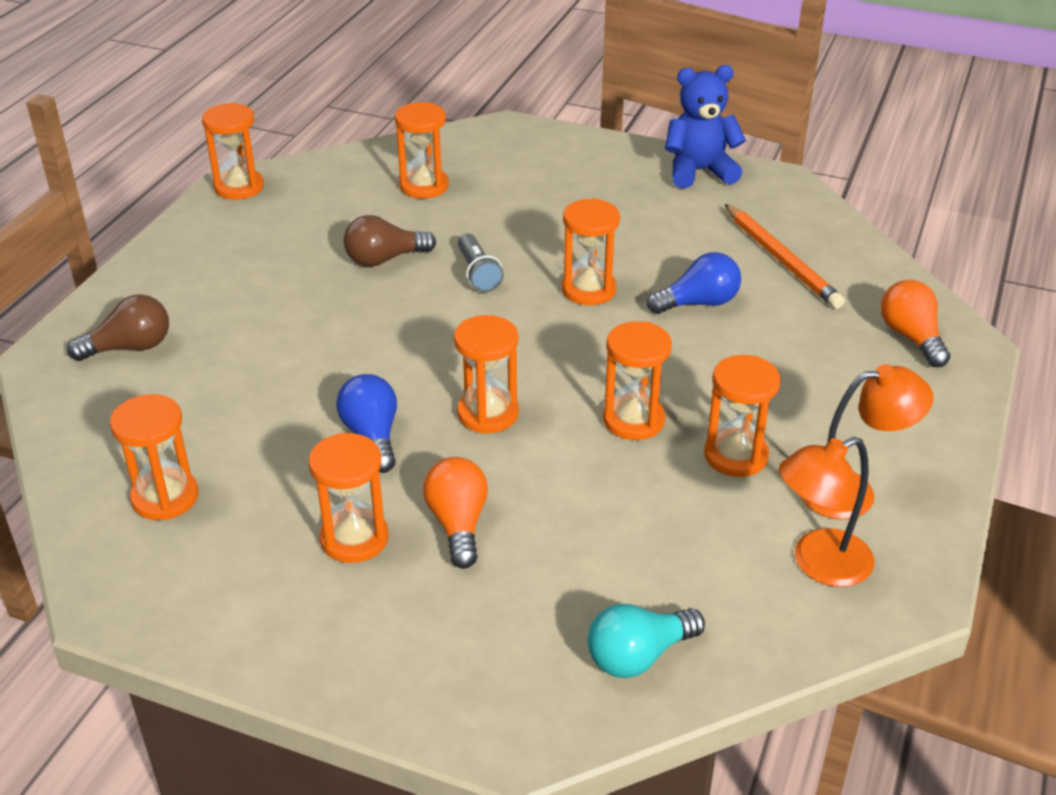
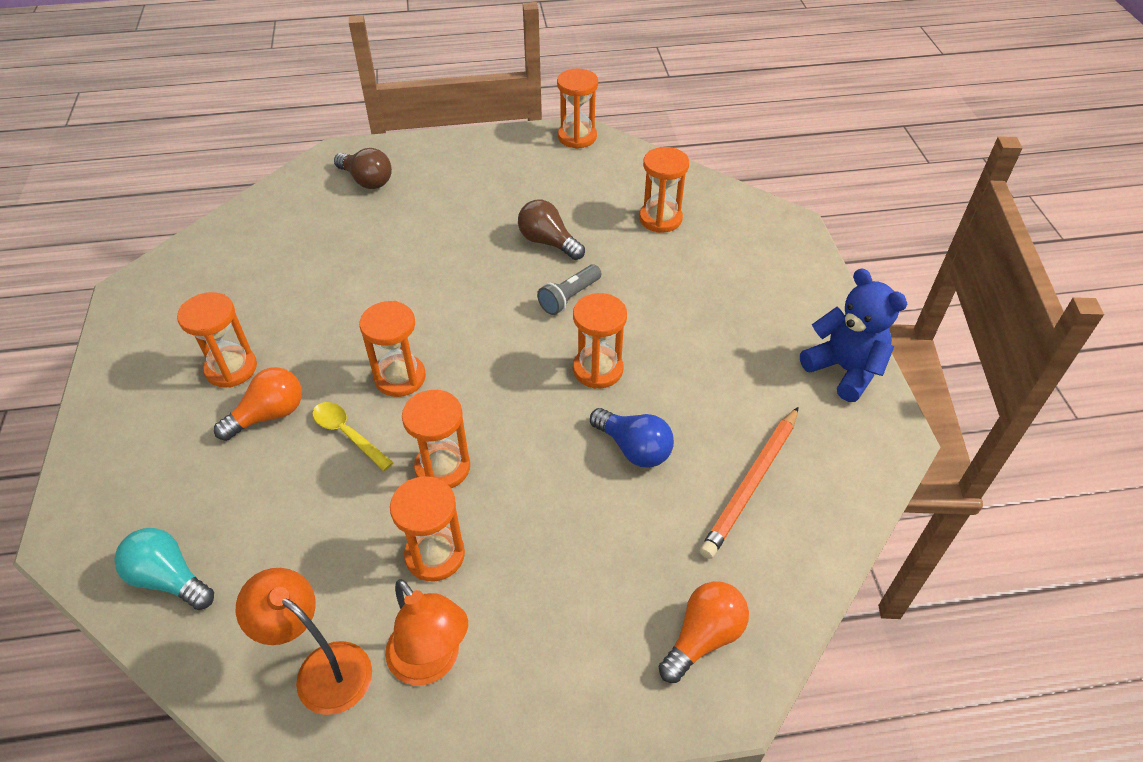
camera: 60 degrees right, 10 degrees up
(165, 497) = (232, 266): orange hourglass -> none
(372, 436) = (340, 329): blue light bulb -> none
(537, 472) = (347, 434): none -> yellow spoon

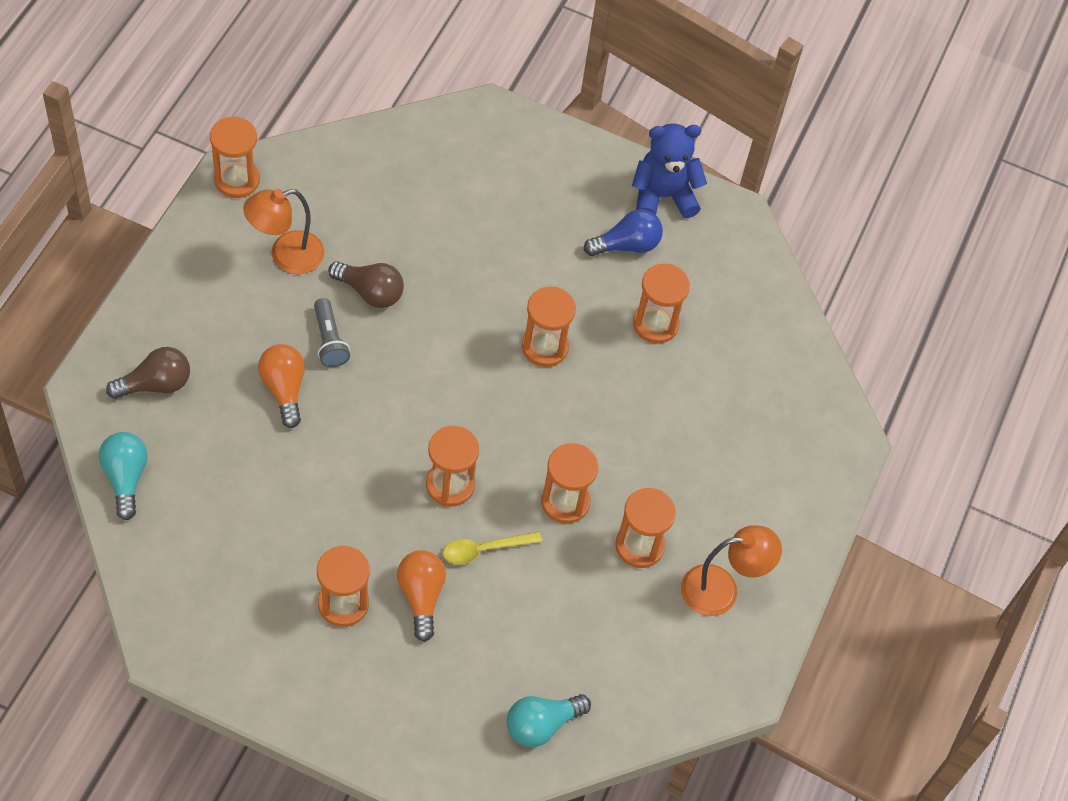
camera: 65 degrees left, 10 degrees up
(274, 203) = (125, 478): none -> turquoise light bulb
(322, 668) = (682, 655): orange lamp -> orange lamp (286, 256)
(548, 242) = (370, 292): brown light bulb -> brown light bulb turned 135 degrees counterclockwise
(569, 297) = (451, 318): grey flashlight -> grey flashlight (329, 341)
(633, 448) = (636, 372): blue light bulb -> blue light bulb (626, 245)
(660, 219) = (408, 194): orange hourglass -> orange hourglass (655, 324)
(703, 637) = (805, 429): orange light bulb -> orange light bulb (284, 389)
(751, 484) = (716, 323): orange pencil -> none

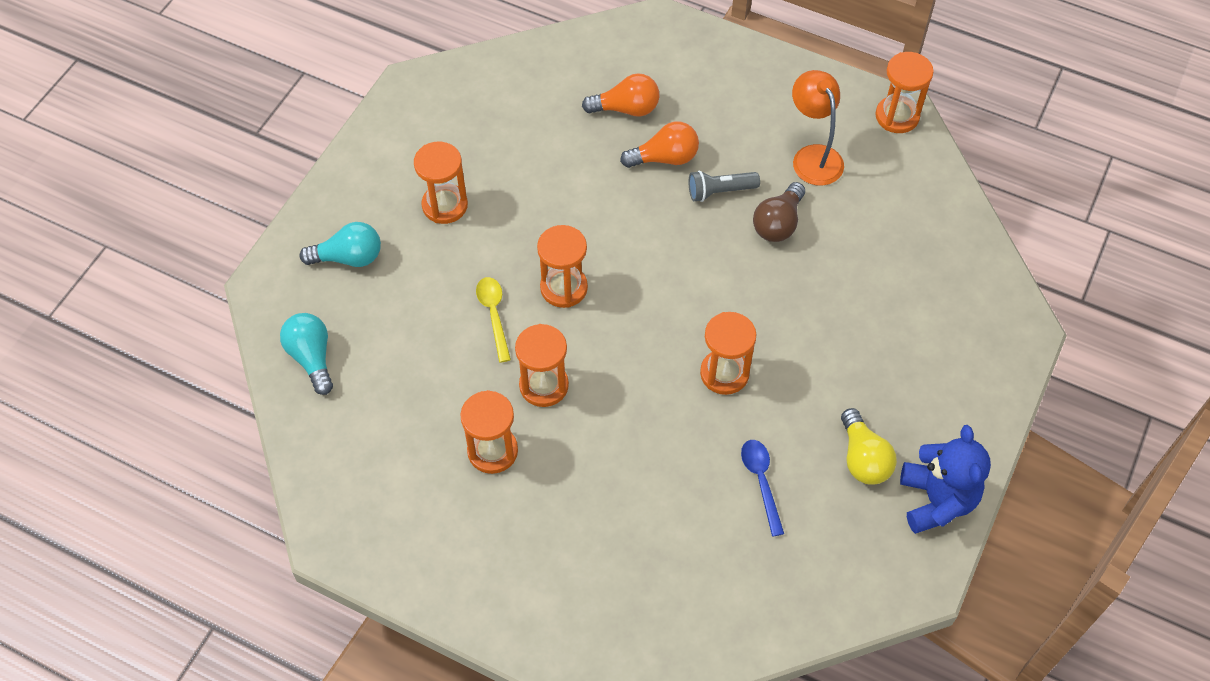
camera: 100 degrees right, 0 degrees up
(125, 478) = (572, 52): turquoise light bulb -> turquoise light bulb (348, 257)
(155, 384) = (666, 67): brown light bulb -> none
(421, 596) = (448, 264): orange light bulb -> orange light bulb (626, 109)
(626, 245) = (863, 458): blue light bulb -> yellow light bulb
(655, 324) = (761, 482): orange hourglass -> blue spoon
(721, 589) = (440, 526): orange lamp -> none

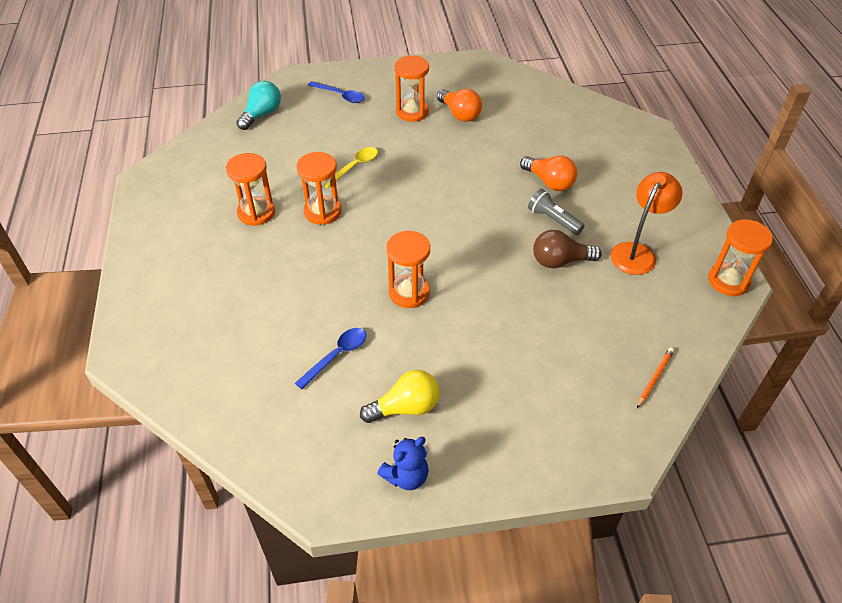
camera: 55 degrees right, 10 degrees down
(348, 257) = (340, 95): turquoise light bulb -> blue spoon
(564, 288) = (403, 186): orange hourglass -> none
(626, 109) = (566, 148): orange light bulb -> orange light bulb (459, 114)
(863, 458) = (405, 407): yellow light bulb -> yellow light bulb turned 150 degrees counterclockwise
(936, 500) = (406, 476): blue teddy bear -> blue teddy bear, size x0.63
(960, 248) = (655, 378): none -> orange pencil

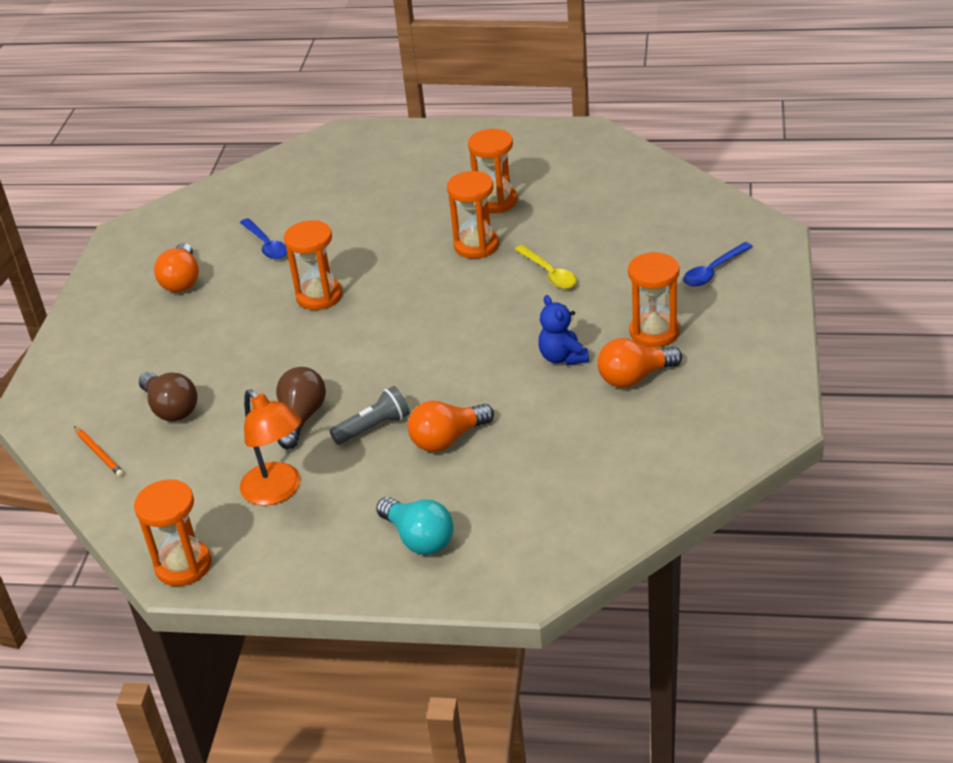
camera: 110 degrees right, 10 degrees down
(261, 114) = (686, 206): turquoise light bulb -> turquoise light bulb (419, 538)
(405, 407) = (182, 280): yellow light bulb -> orange light bulb
(406, 476) = (115, 274): blue teddy bear -> blue teddy bear (562, 357)
(583, 347) = (171, 408): none -> brown light bulb

